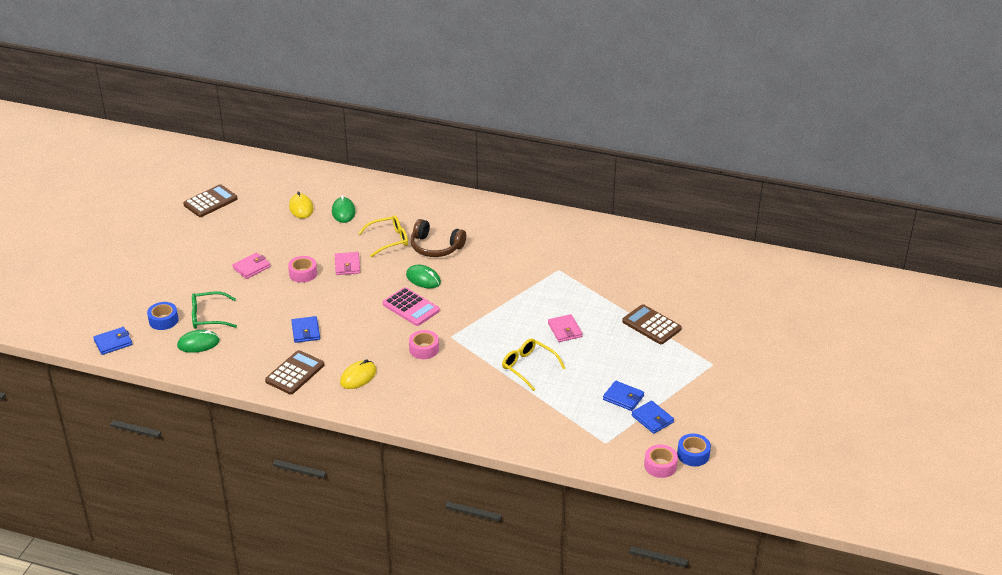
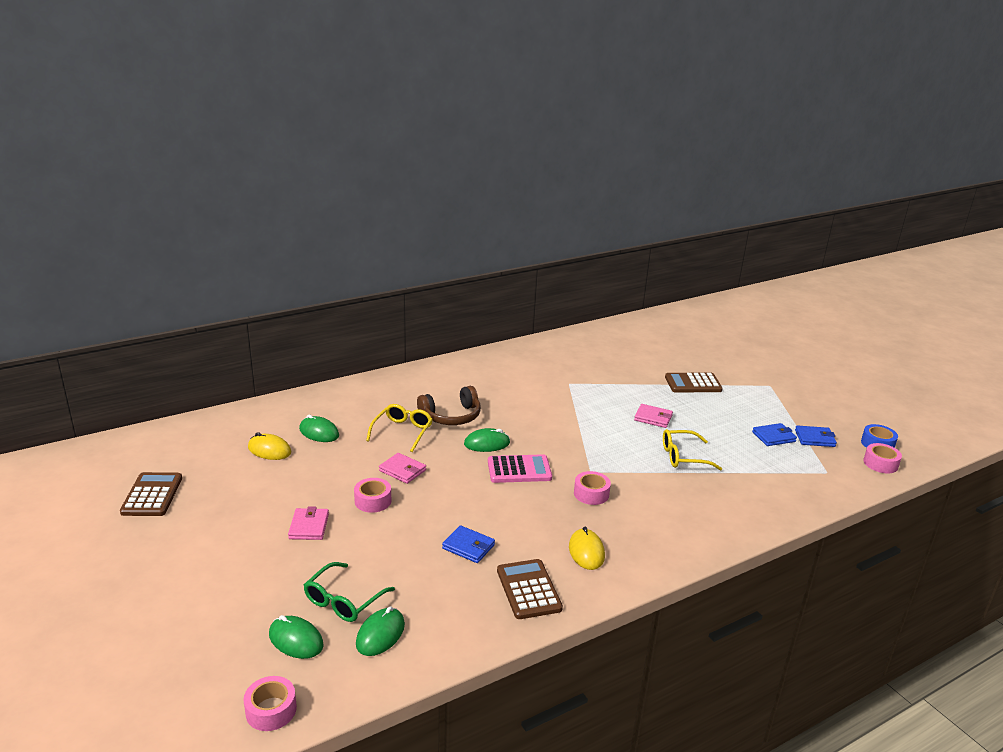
camera: 50 degrees left, 10 degrees down
(113, 342) = (271, 710): blue wallet -> pink tape
(163, 320) = (296, 640): blue tape -> green mouse

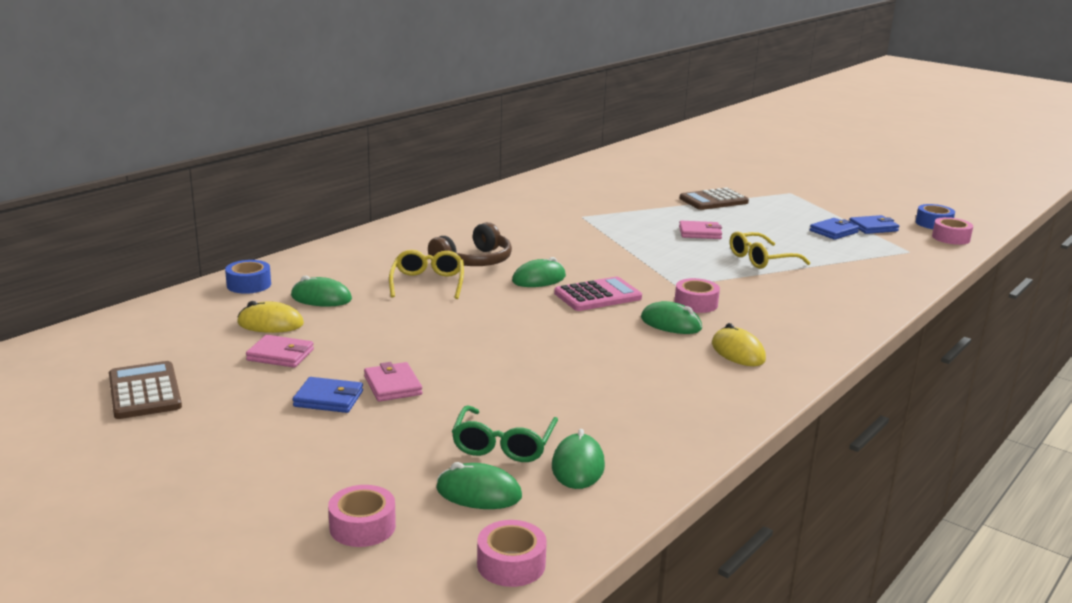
camera: 20 degrees left, 5 degrees down
(280, 410) = (249, 285): none -> blue tape
(373, 501) = (451, 349): pink tape -> pink tape (362, 526)
(402, 470) = (461, 317): pink wallet -> pink wallet (280, 355)
(468, 547) = (605, 370): blue wallet -> blue wallet (328, 399)
(528, 589) = (707, 394): brown calculator -> none
(555, 510) = (671, 323): none -> green mouse

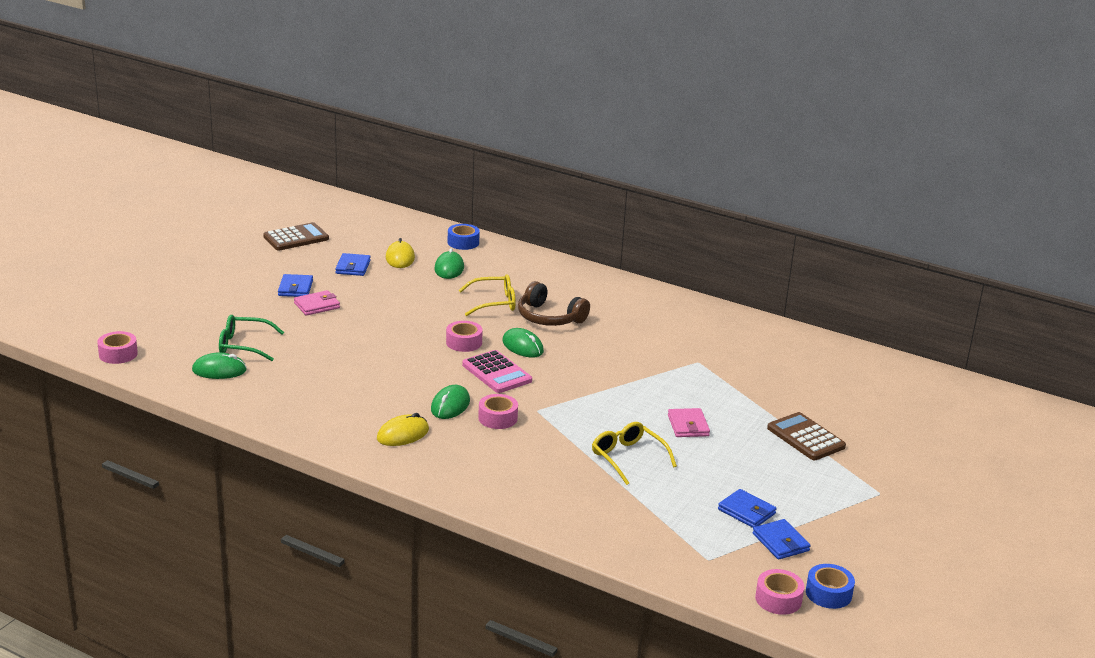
camera: 80 degrees right, 5 degrees up
(280, 355) = (353, 267): pink wallet -> blue wallet
(362, 526) = (155, 312): pink tape -> pink tape (464, 342)
(478, 493) = (188, 341): green mouse -> none

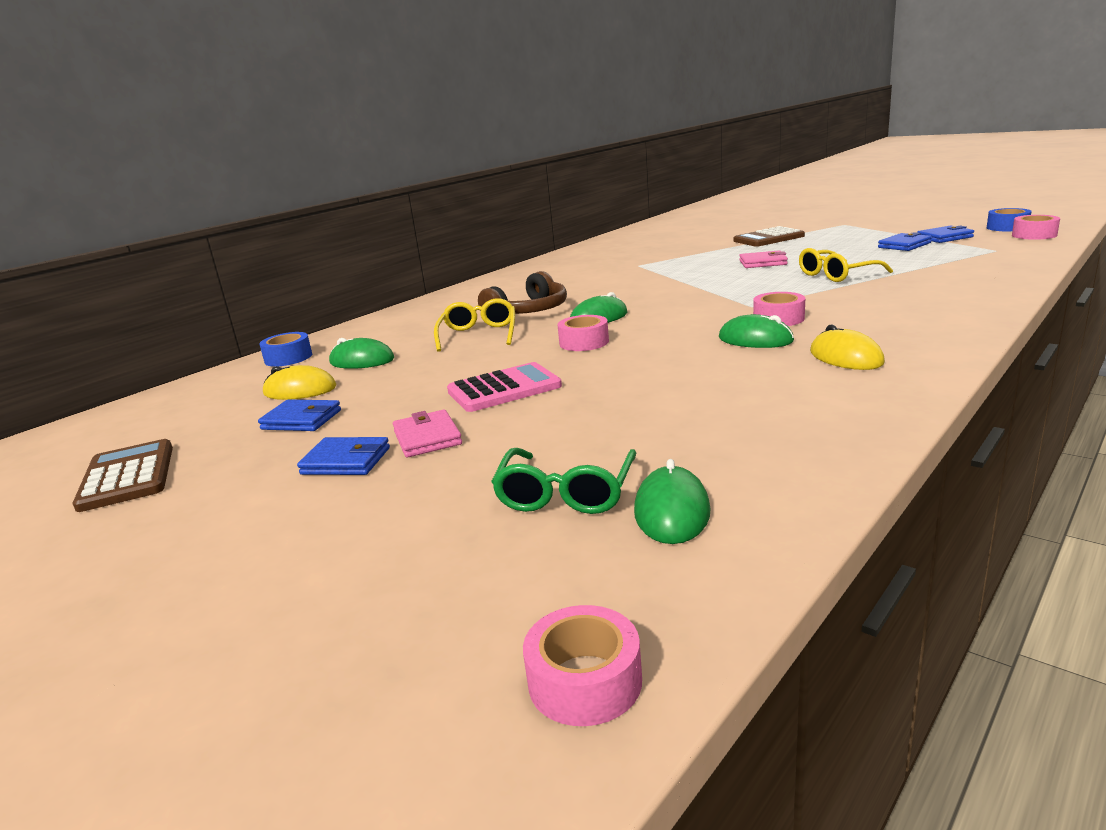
camera: 75 degrees left, 5 degrees down
(496, 373) = (665, 324): pink calculator -> pink calculator (504, 389)

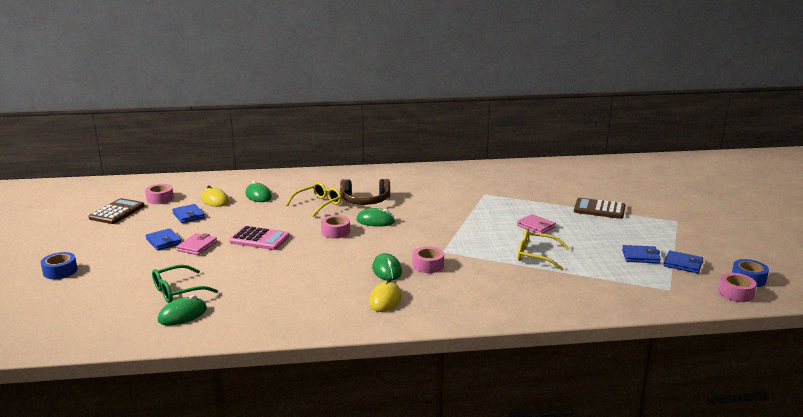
camera: 40 degrees right, 0 degrees up
(288, 358) = (244, 179): blue tape -> blue tape (60, 271)
(585, 681) = (73, 338): pink tape -> pink tape (160, 199)

